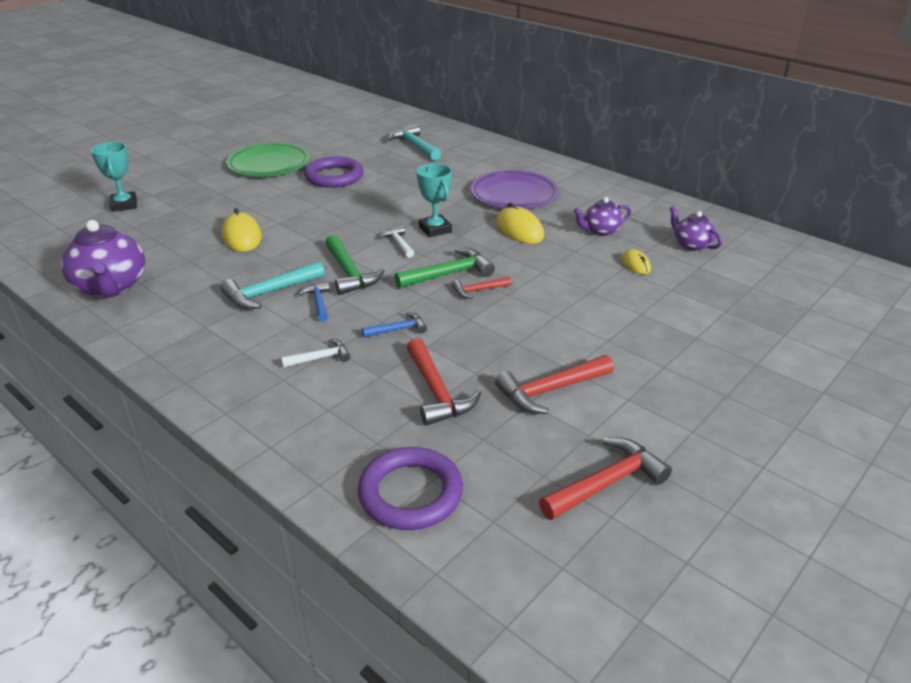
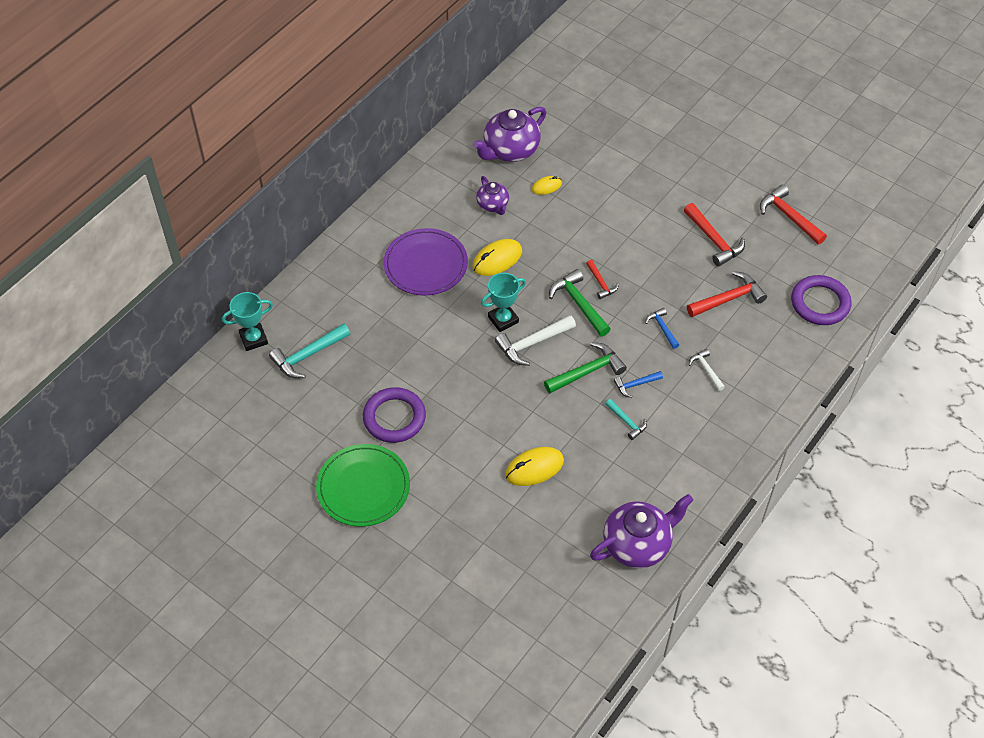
camera: 95 degrees left, 20 degrees up
(124, 205) = (478, 598): turquoise trophy -> turquoise trophy (253, 339)
(269, 293) = (627, 422): turquoise hammer -> turquoise hammer, size x0.58
(398, 243) = (532, 343): white hammer -> white hammer, size x1.72
(691, 245) = (510, 150): purple teapot -> purple teapot, size x1.78

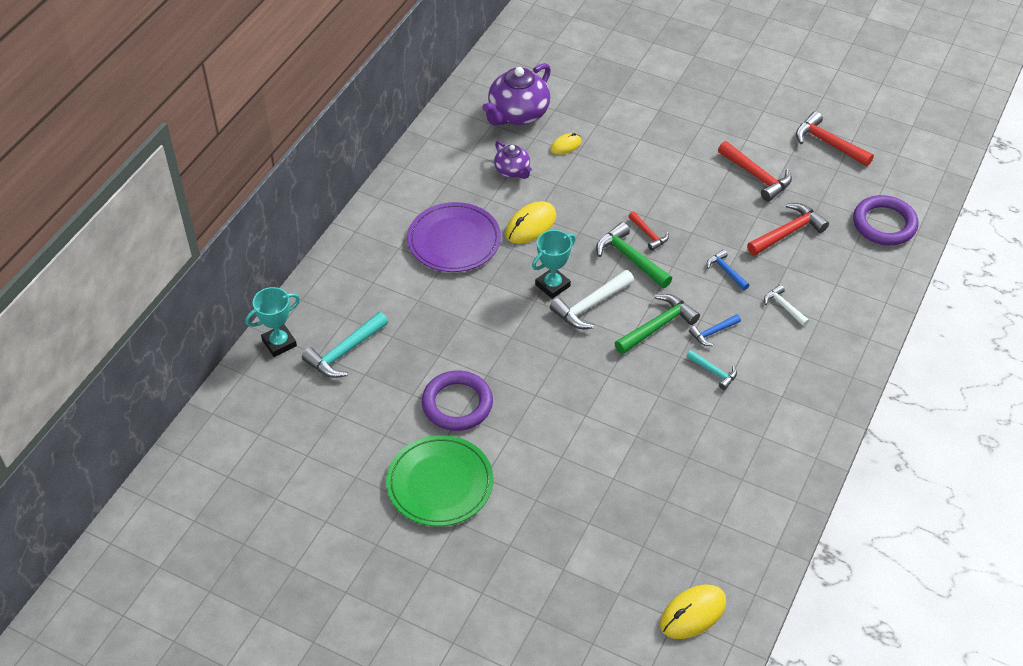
camera: 10 degrees left, 5 degrees down
(534, 468) = (625, 435): yellow mouse -> yellow mouse (693, 613)
(638, 544) = (759, 498): purple teapot -> none

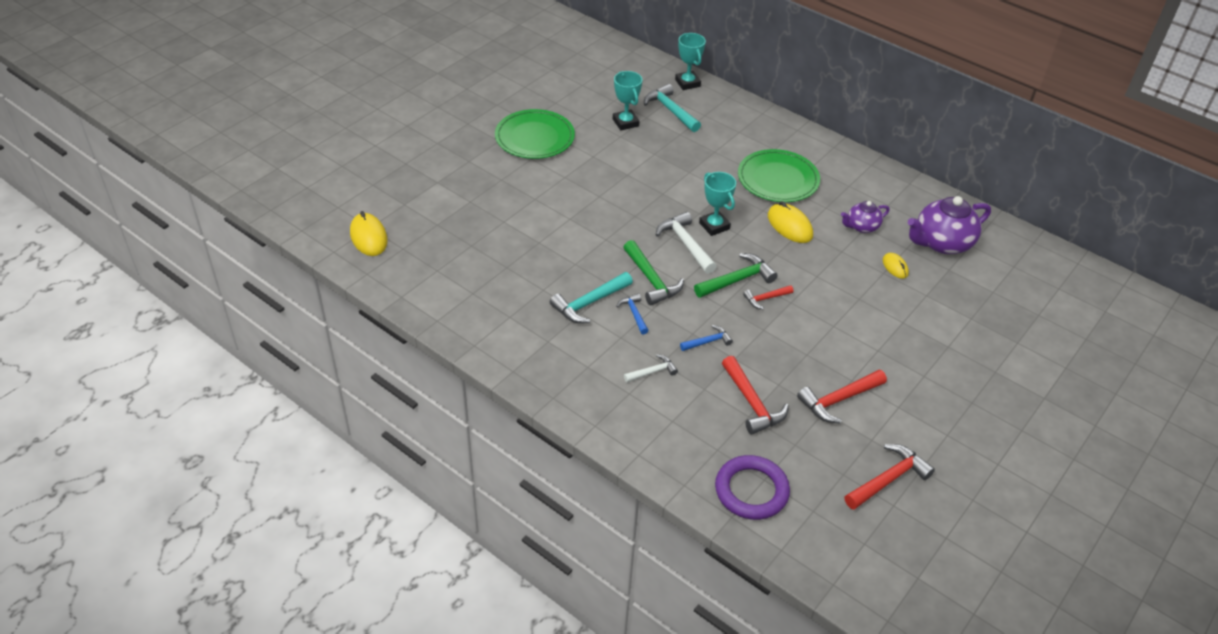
camera: 100 degrees right, 5 degrees down
(382, 393) = (625, 122): none -> turquoise trophy
(454, 240) = (778, 179): purple plate -> green plate
(457, 404) = (603, 156): purple ring -> none
(517, 114) = (941, 243): purple teapot -> purple teapot turned 75 degrees counterclockwise
(714, 372) = (589, 303): turquoise hammer -> turquoise hammer, size x1.72

